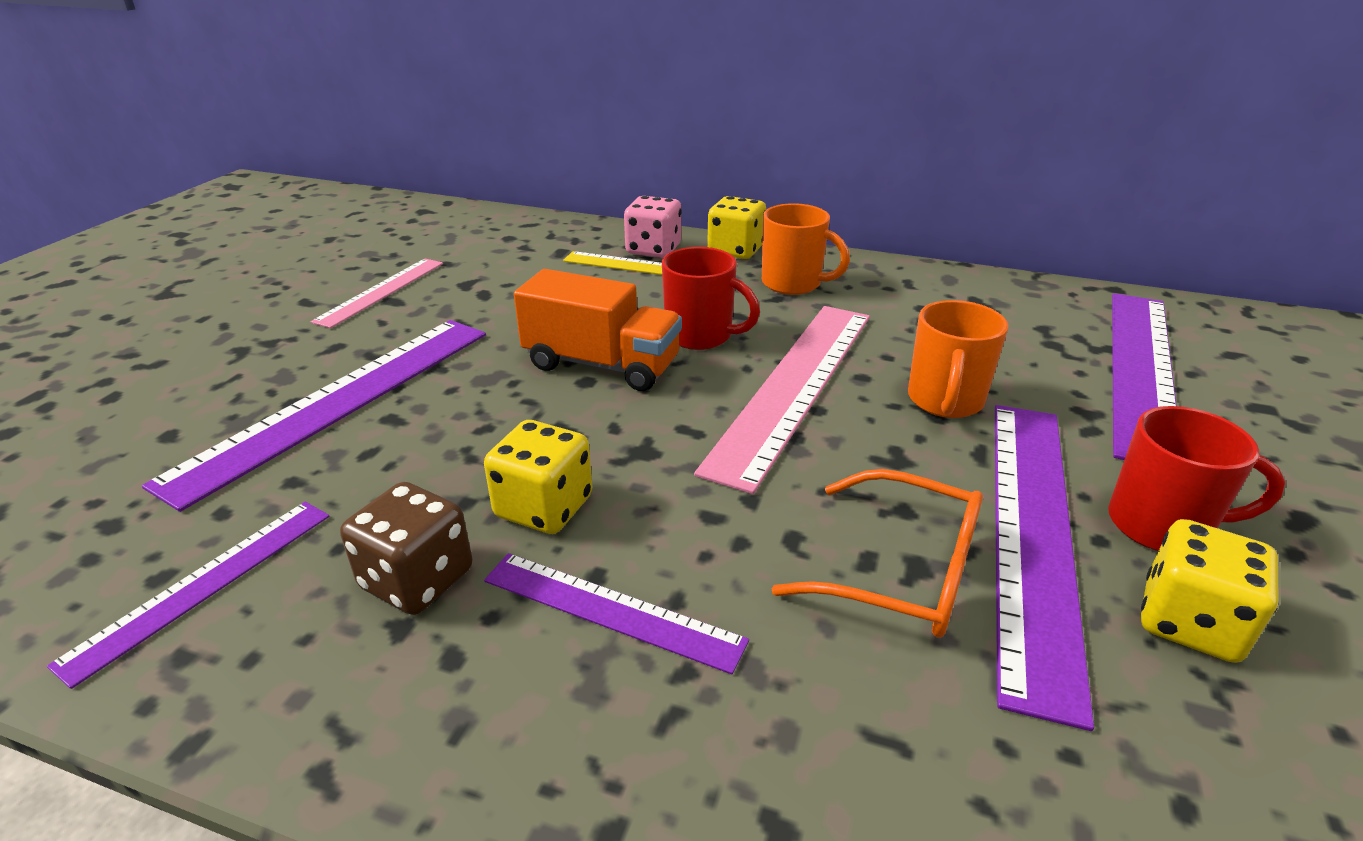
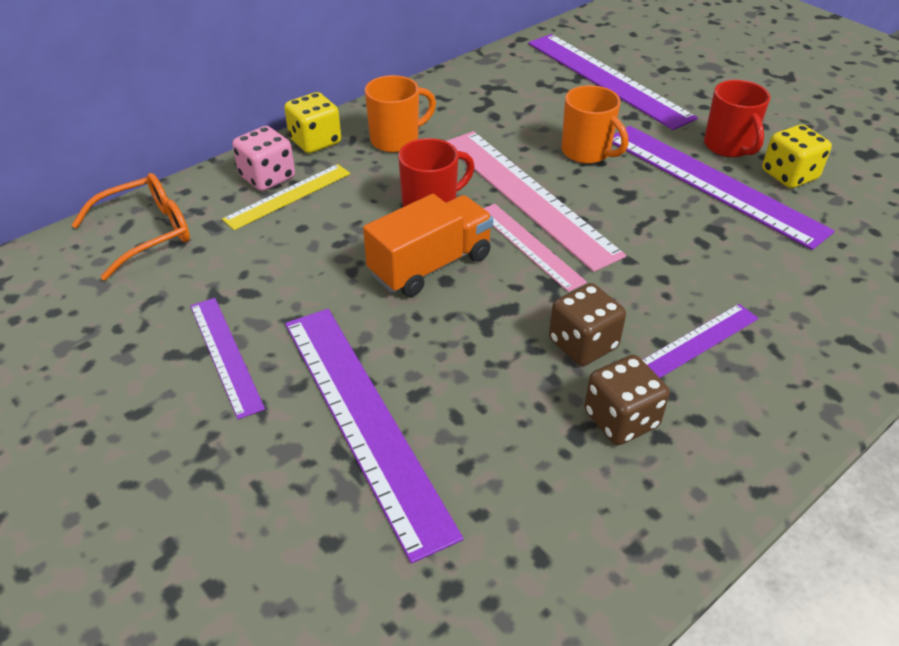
camera: 60 degrees left, 10 degrees up
(203, 584) = (564, 531): purple ruler -> purple ruler (225, 355)
(381, 291) = (172, 355): pink ruler -> pink ruler (529, 246)
(544, 507) = (583, 344): yellow dice -> brown dice
(901, 572) = (717, 235): orange glasses -> orange glasses (146, 233)
(1161, 526) = (729, 146): red mug -> red mug turned 120 degrees clockwise

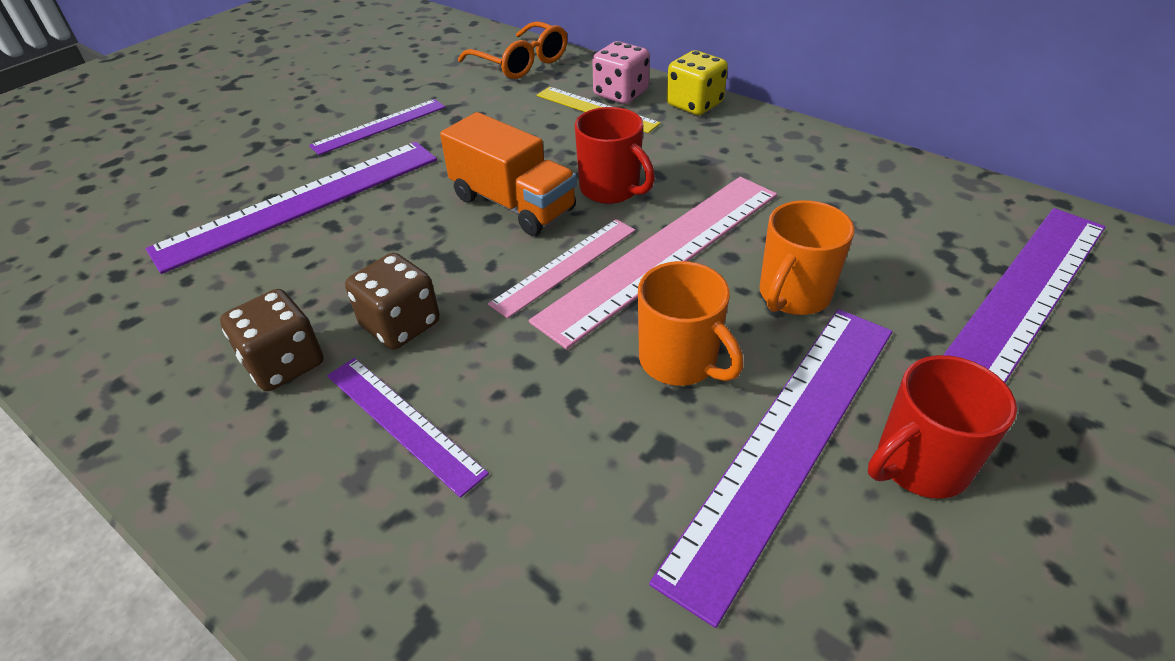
camera: 80 degrees right, 0 degrees up
(396, 140) = (727, 148): orange mug -> orange mug (680, 361)
(789, 175) = (877, 561): yellow dice -> none

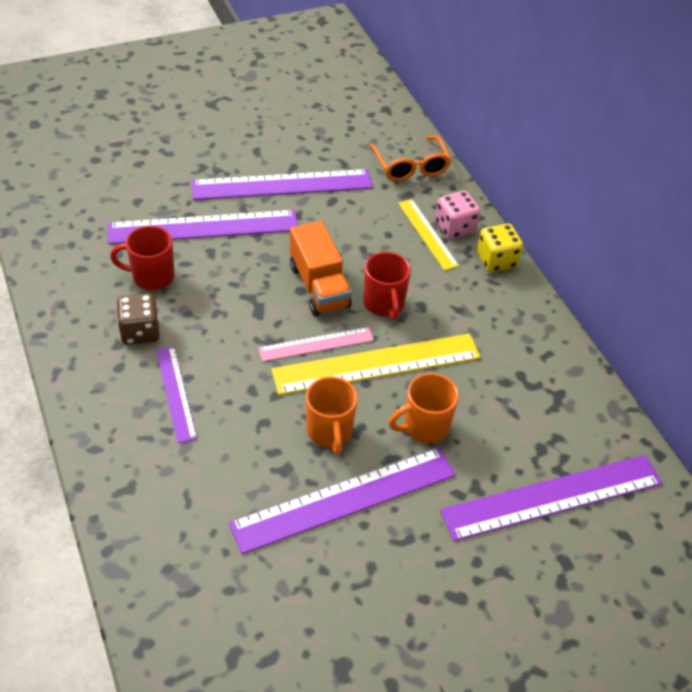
camera: 25 degrees right, 5 degrees up
(379, 126) = (282, 185): purple ruler -> purple ruler, size x1.79
(400, 324) = (207, 337): brown dice -> none
(663, 253) = (377, 364): pink ruler -> yellow ruler
(919, 464) = (397, 544): red mug -> red mug (151, 276)

